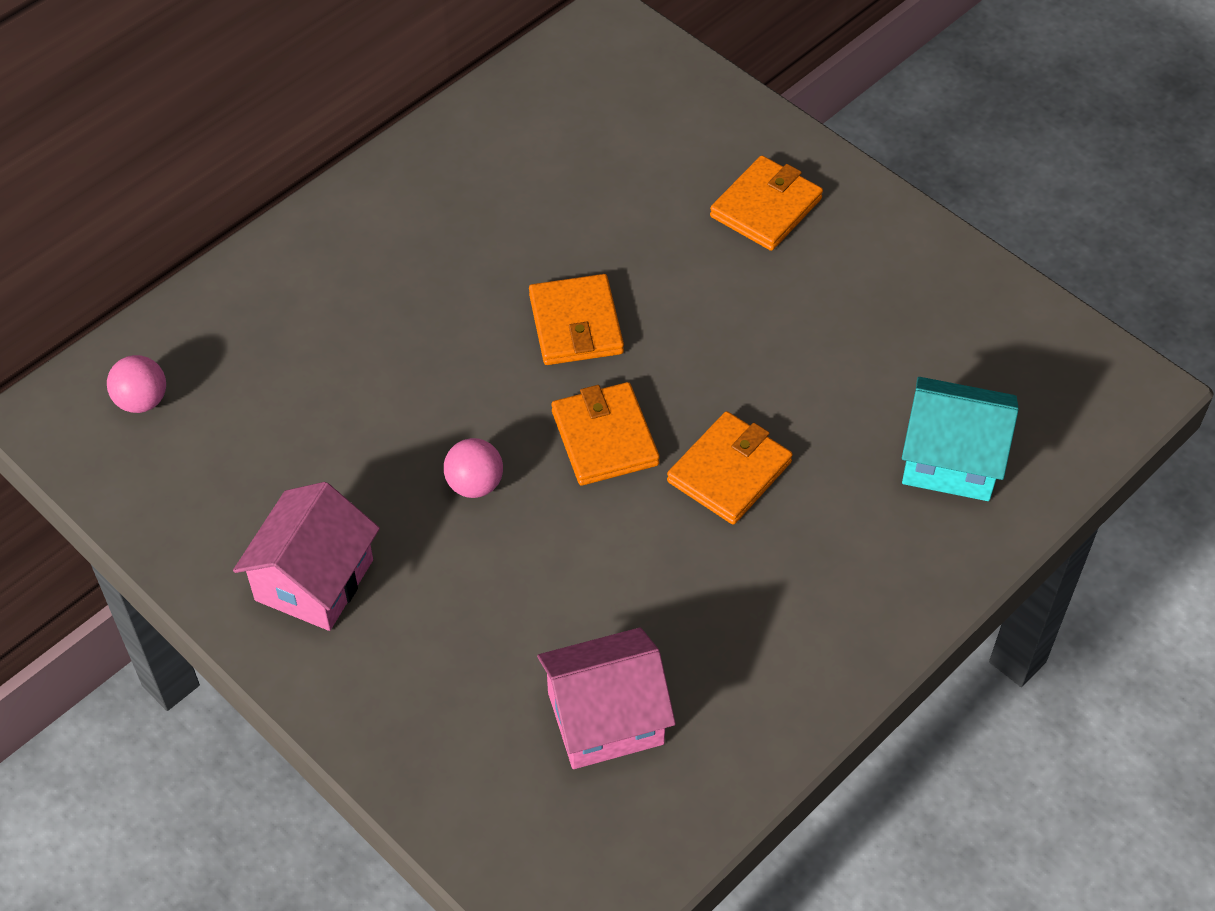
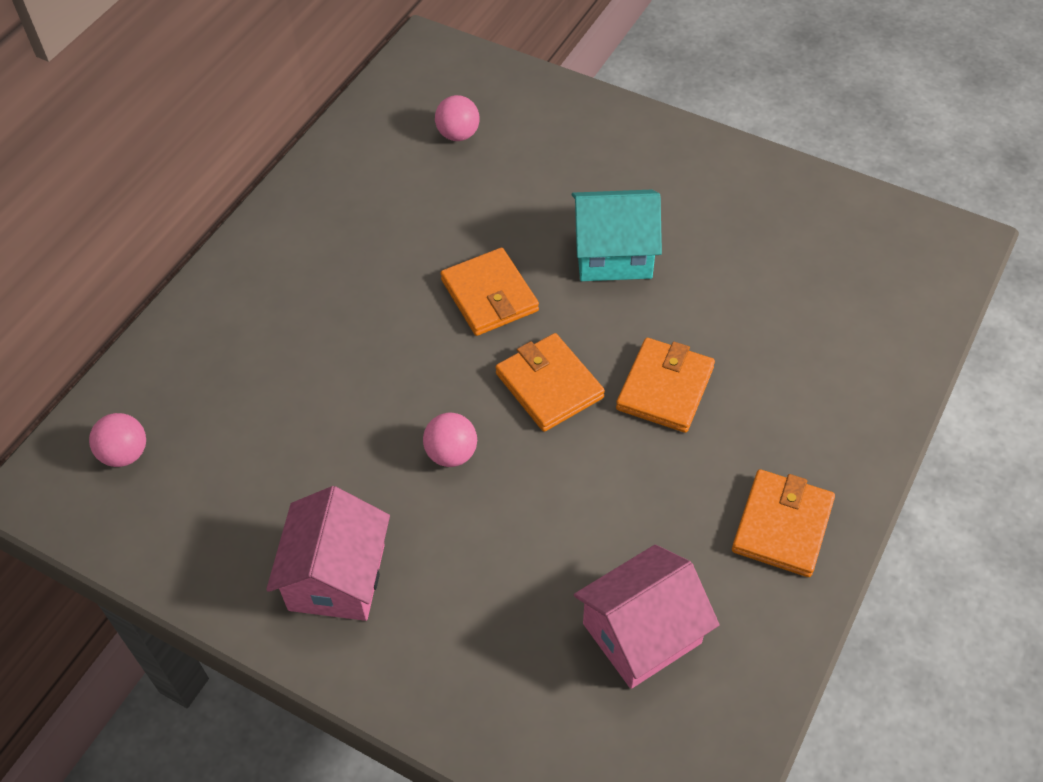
camera: 15 degrees left, 0 degrees up
(607, 133) = (458, 134): none -> pink ball
(766, 207) = (610, 165): orange wallet -> orange wallet (782, 526)
(951, 460) = (841, 333): turquoise house -> turquoise house (613, 254)

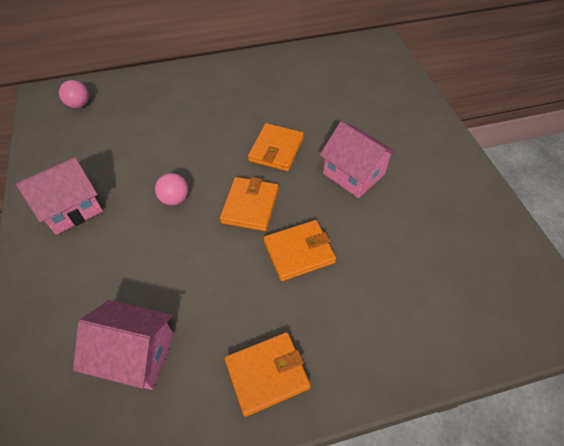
camera: 45 degrees right, 0 degrees up
(458, 134) = (349, 79): pink ball -> none
(613, 254) = (354, 174): turquoise house -> pink house

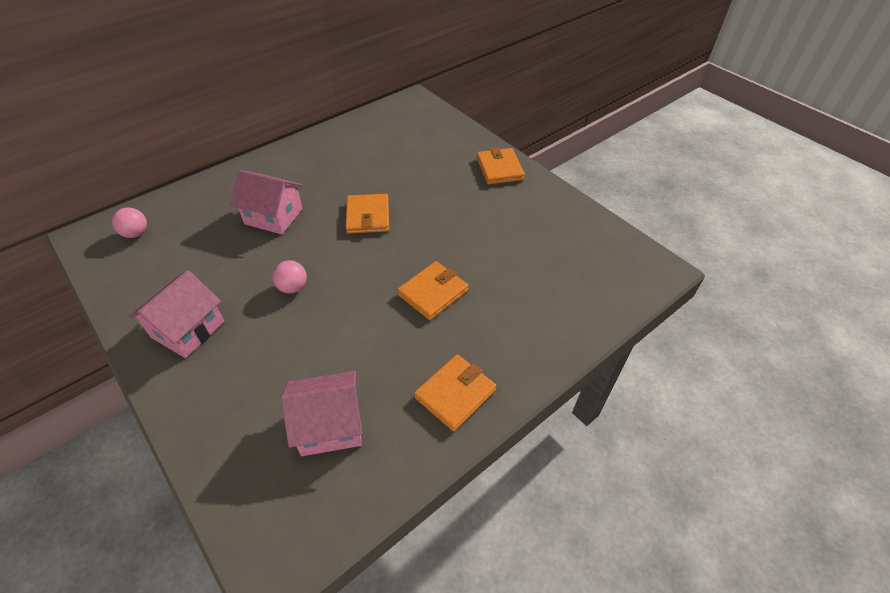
camera: 25 degrees left, 5 degrees down
(250, 206) = (369, 270): orange wallet -> orange wallet (499, 169)
(354, 174) = (448, 216): pink house -> pink house (274, 216)

